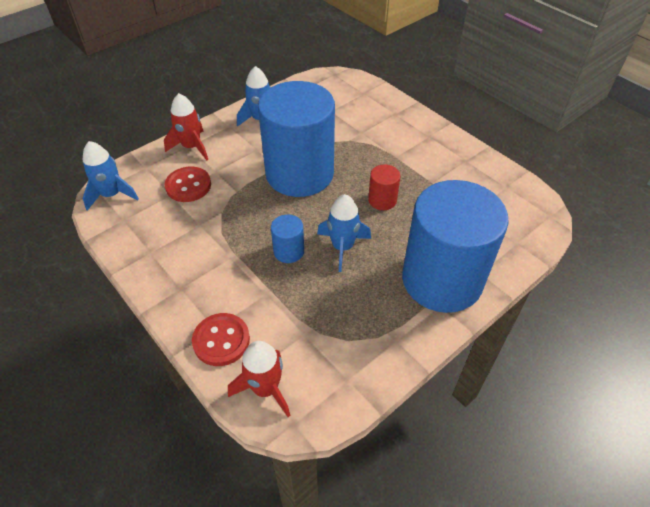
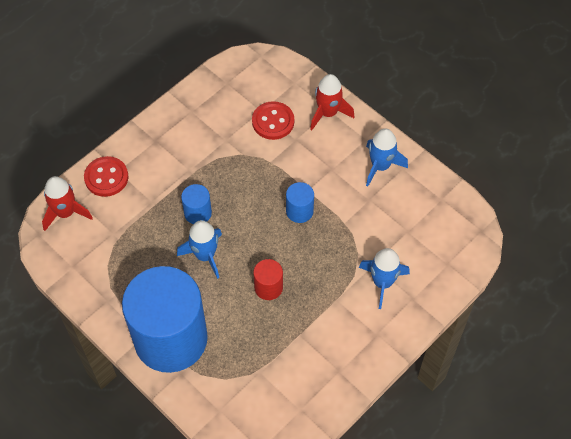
camera: 85 degrees right, 10 degrees up
(112, 195) = (256, 67): blue rocket -> blue rocket (382, 282)
(299, 173) = (299, 211): blue cylinder -> blue cylinder, size x0.40

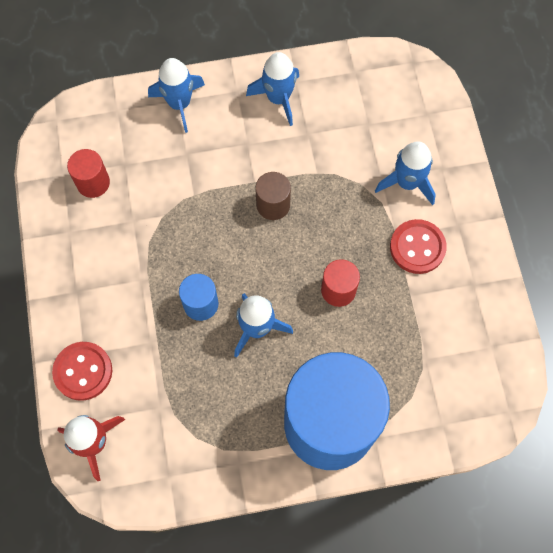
camera: 55 degrees left, 10 degrees up
(234, 102) = (93, 183): none -> red cylinder
(273, 122) = (148, 161): red button -> red button (417, 247)
(299, 211) = (273, 205): blue cylinder -> brown cylinder
(328, 113) = (179, 104): red rocket -> blue rocket

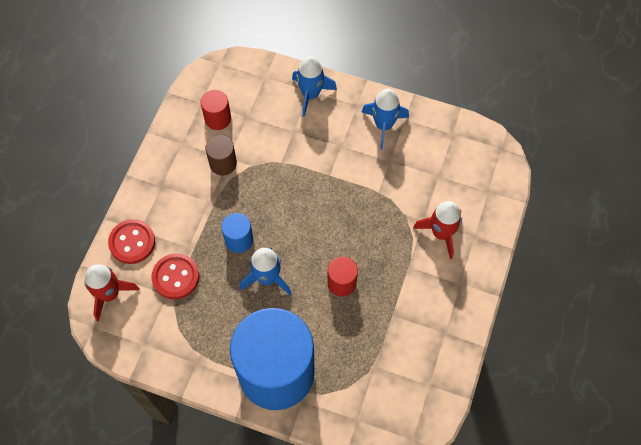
camera: 30 degrees right, 5 degrees down
(273, 205) = (332, 198): brown cylinder -> brown cylinder (223, 163)
(407, 182) = (441, 233): blue rocket -> red rocket
(417, 247) = (419, 284): red button -> red button (175, 277)

